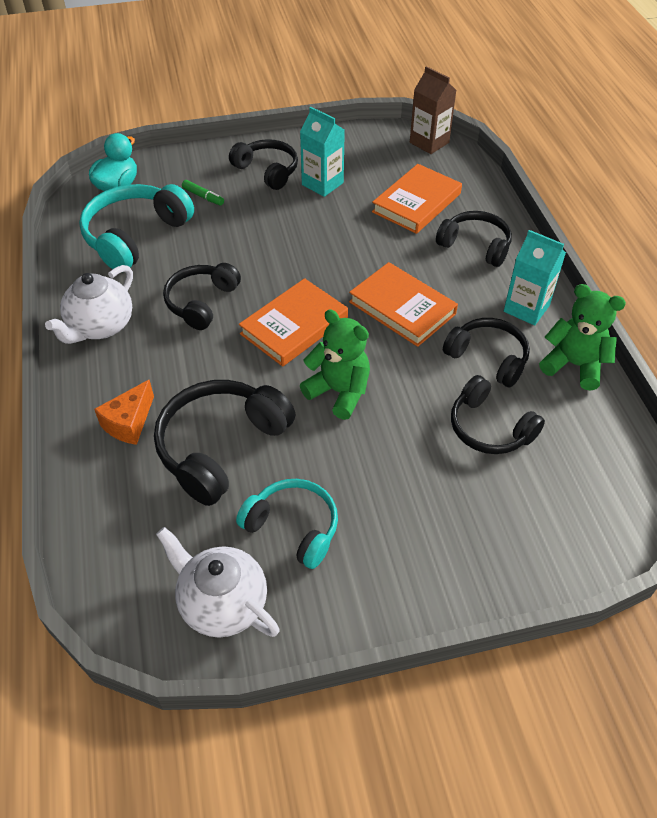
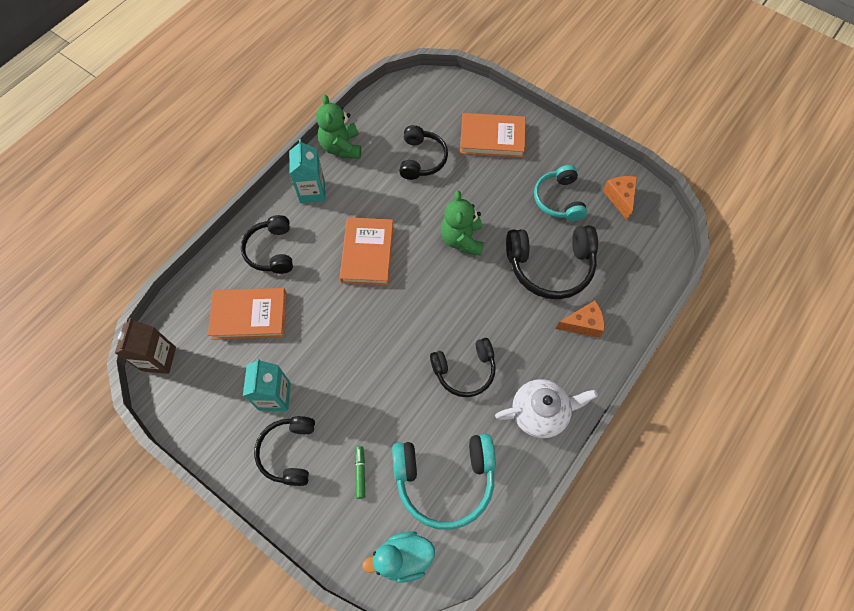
camera: 130 degrees left, 15 degrees up
(222, 603) = (620, 198): white teapot -> orange cheese
(294, 326) = (435, 299): orange book -> orange book (492, 138)
(488, 358) = (371, 187): black headphones -> none

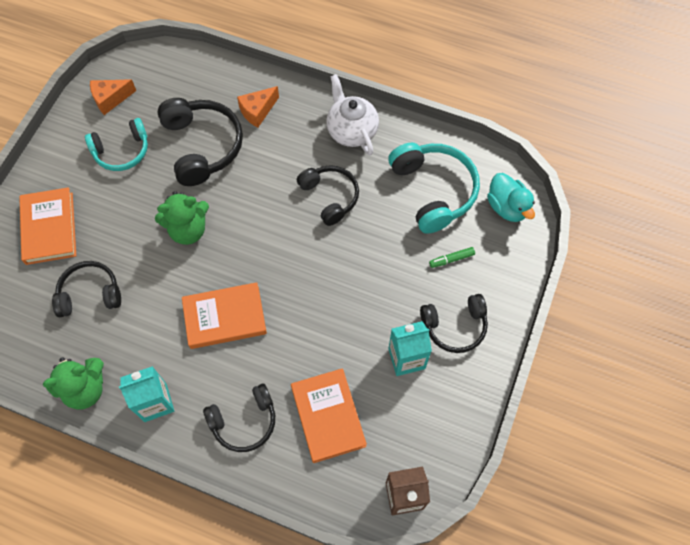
camera: 105 degrees left, 0 degrees up
(582, 324) = (257, 111): orange cheese -> orange cheese turned 105 degrees counterclockwise

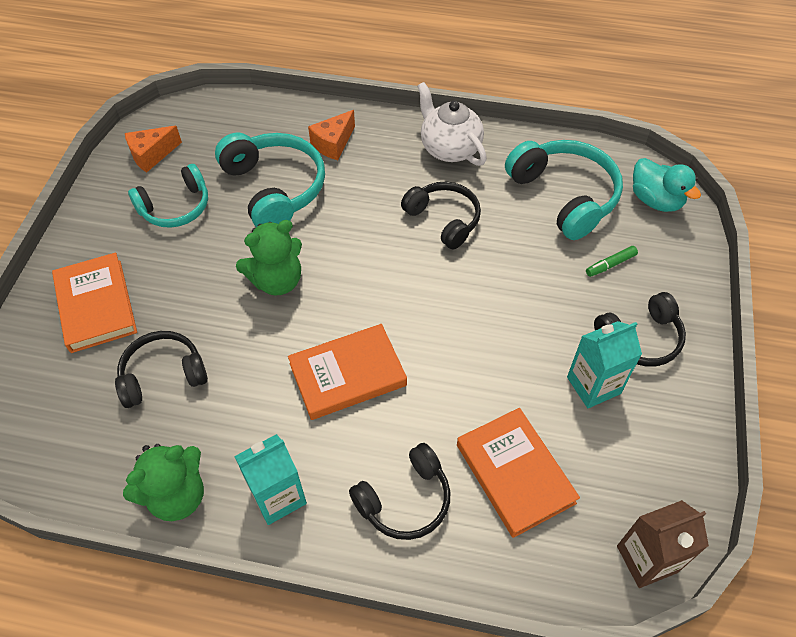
camera: 10 degrees left, 10 degrees down
(202, 146) = (275, 188): black headphones -> turquoise headphones

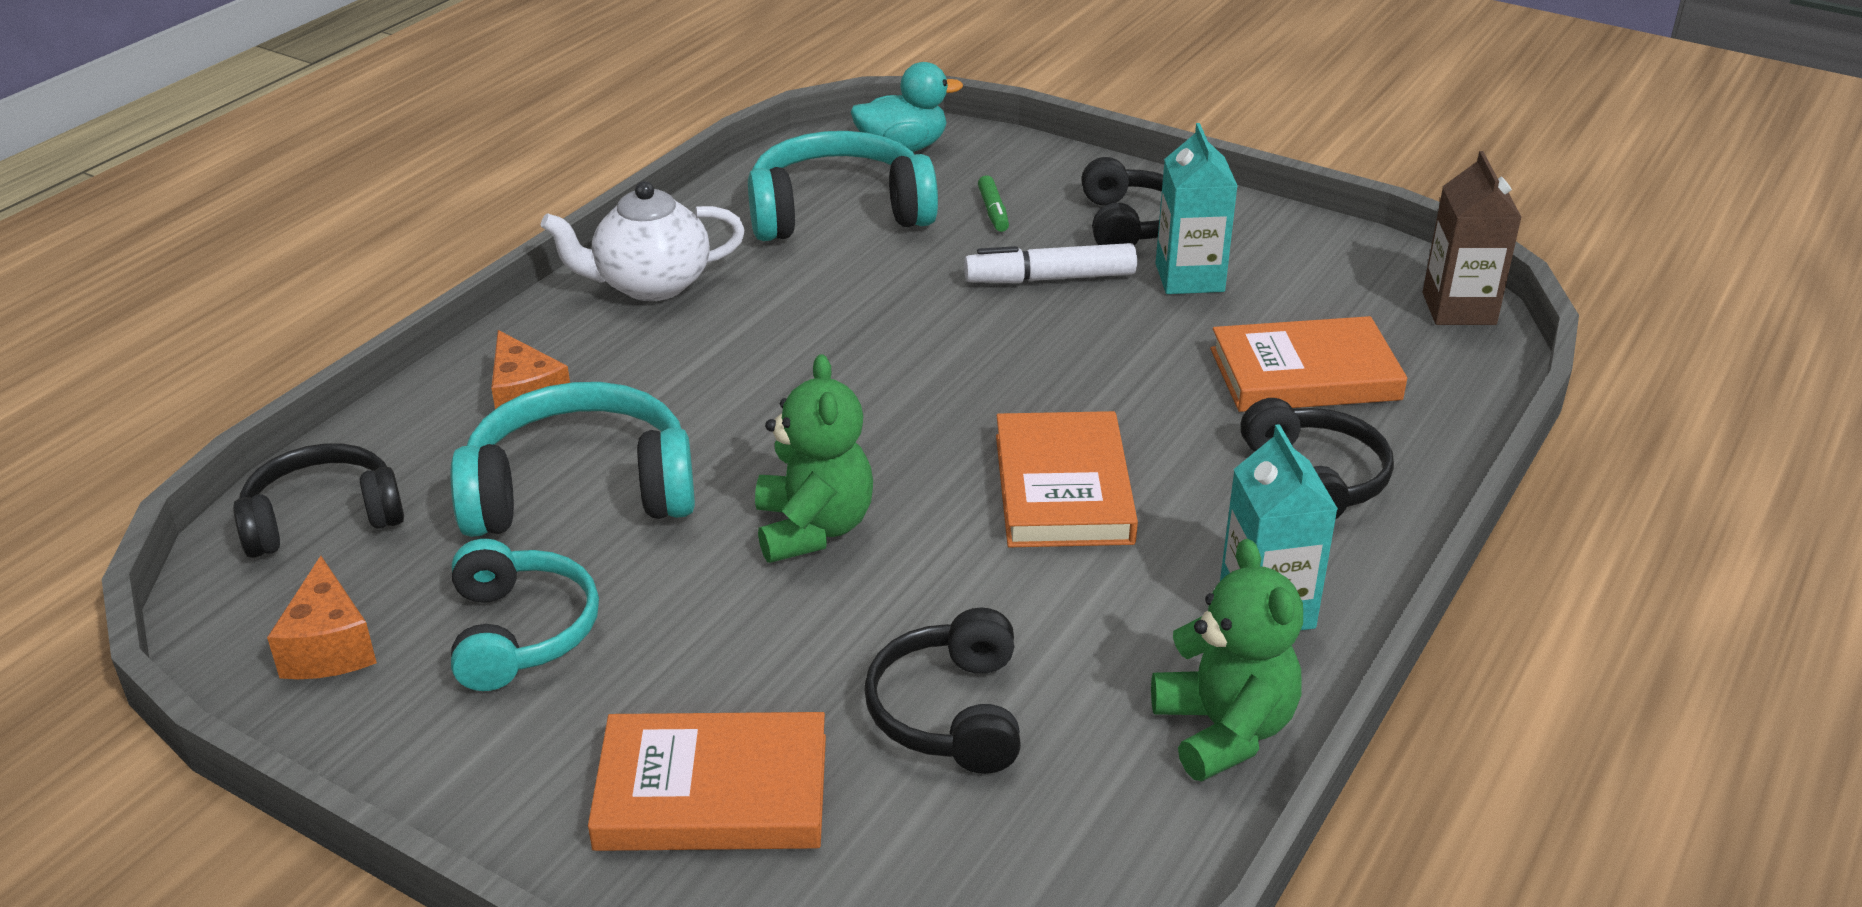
camera: 70 degrees left, 20 degrees down
(444, 219) = (804, 325): black headphones -> black headphones (322, 518)
(551, 313) = (1050, 279): none -> white marker

